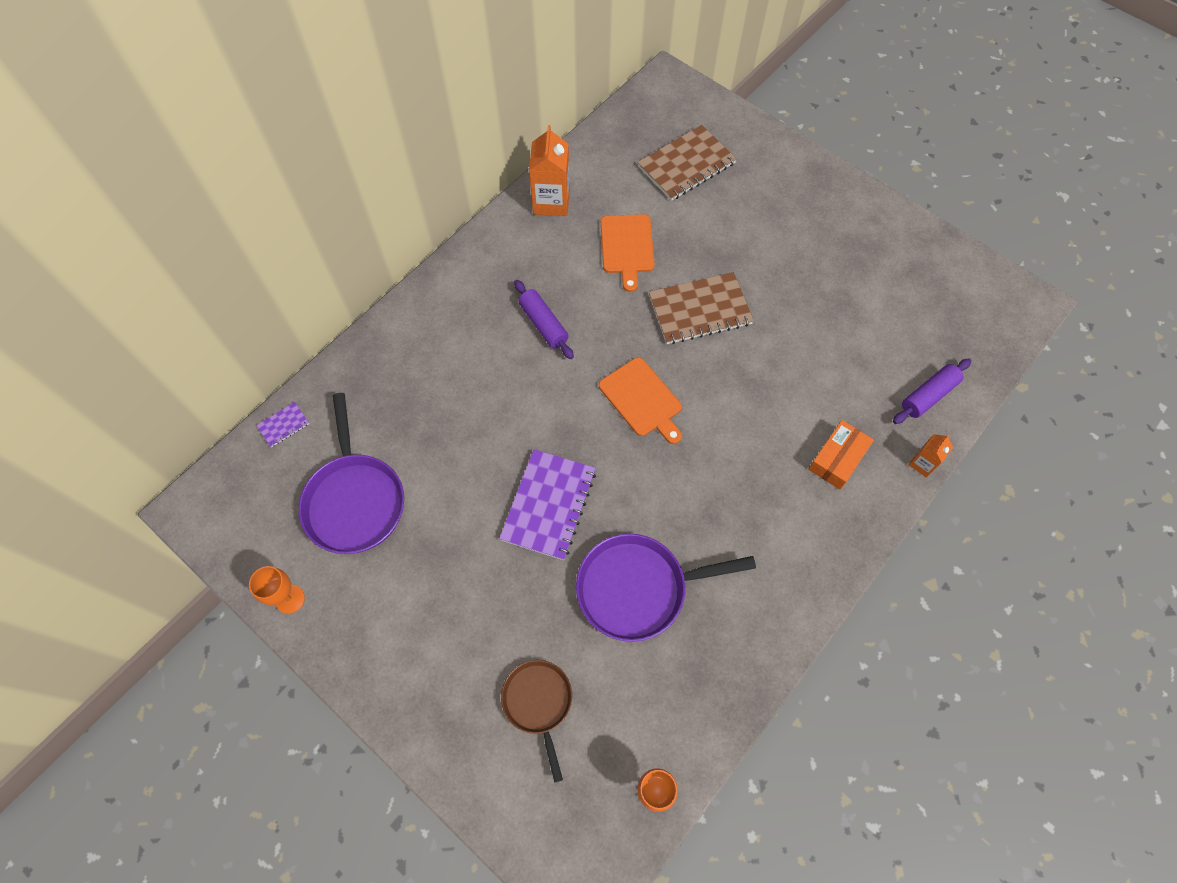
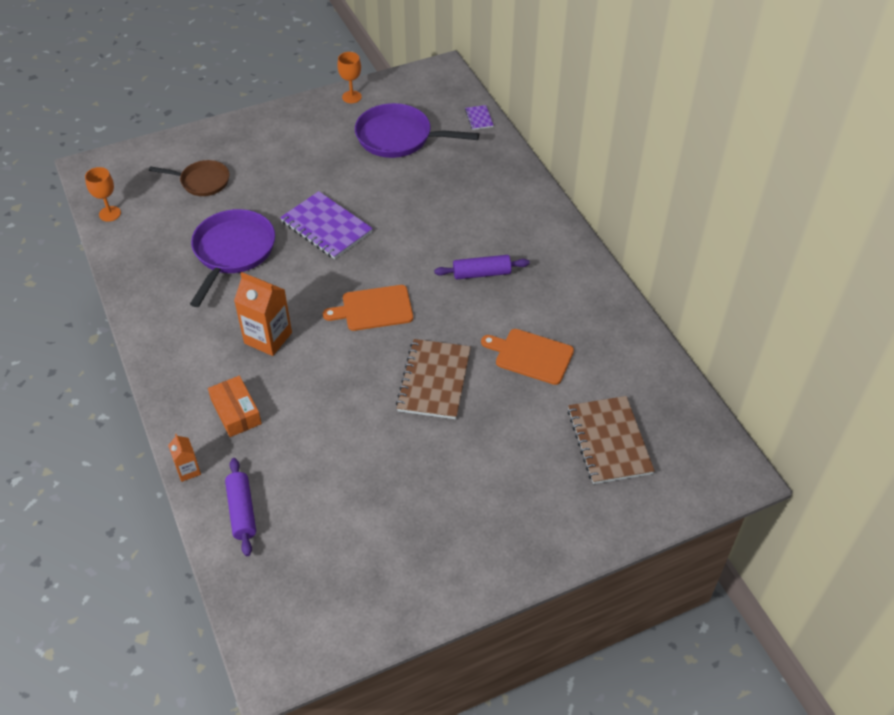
camera: 115 degrees right, 15 degrees down
(551, 202) = (611, 321): orange carton -> orange carton (268, 338)

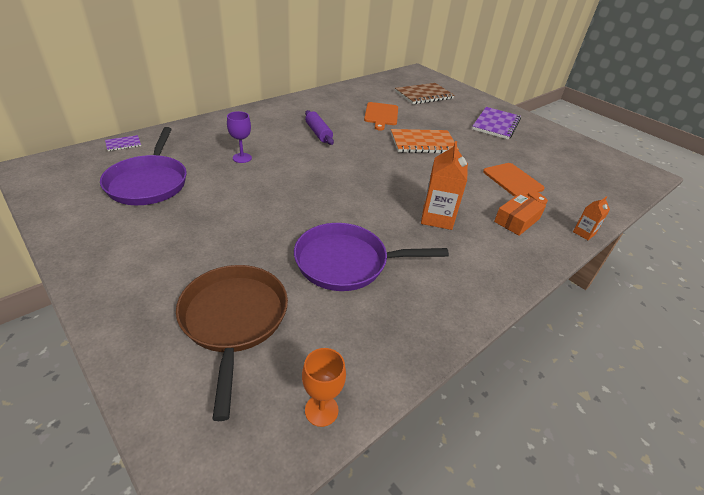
camera: 110 degrees left, 10 degrees down
(202, 181) = (234, 320): brown pan -> brown pan, size x1.61
(242, 511) = (584, 201): purple rolling pin -> none
(326, 227) = (291, 207): purple notebook -> purple notebook (496, 124)
(351, 97) = (64, 221): orange goblet -> none
(374, 308) = (375, 171): orange cutting board -> orange cutting board (514, 182)
(431, 200) = (242, 158): none -> purple goblet
(434, 380) = (423, 143): brown notebook -> orange notebook

